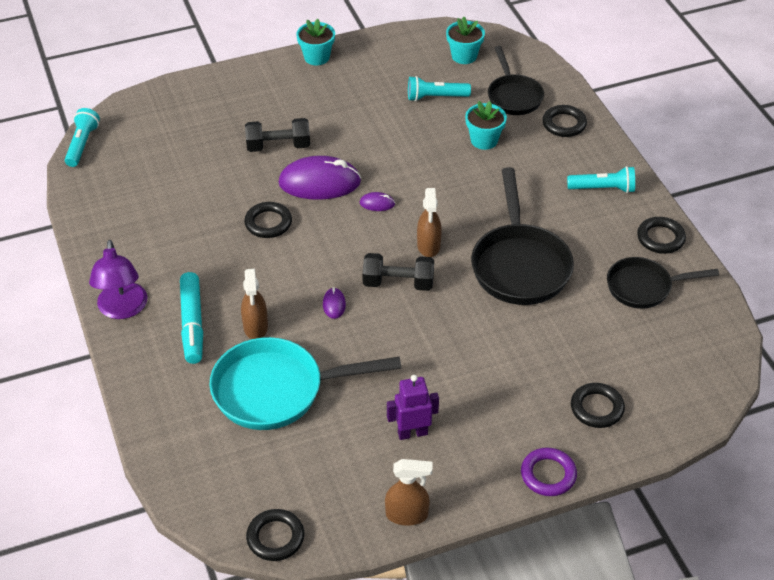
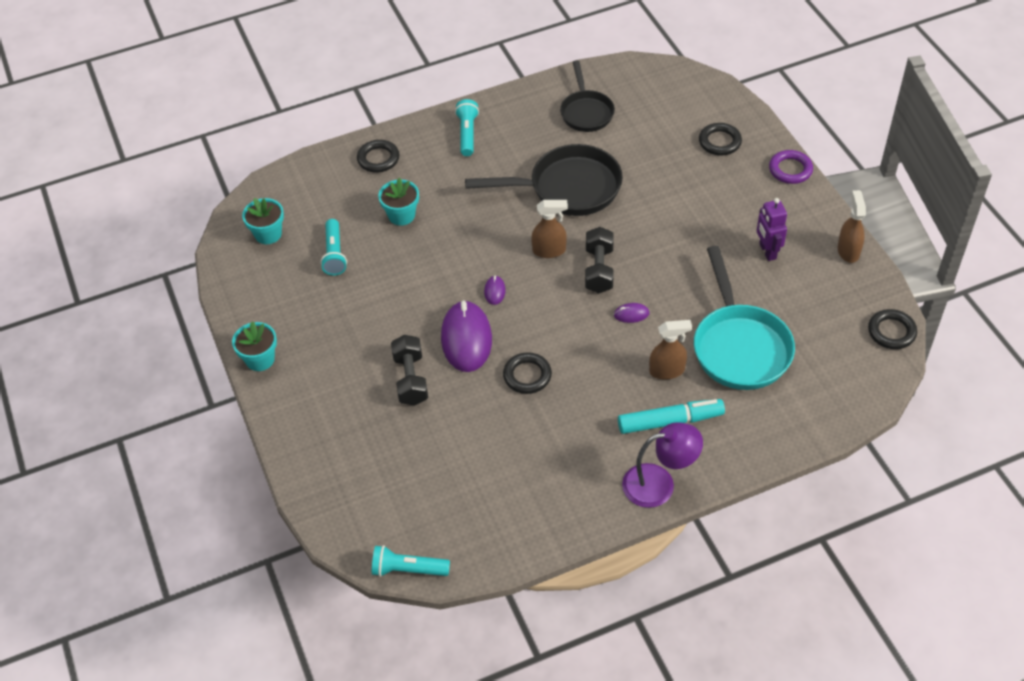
camera: 90 degrees left, 5 degrees up
(513, 96) = (335, 195): black pan -> none
(660, 238) = (527, 100): black ring -> none

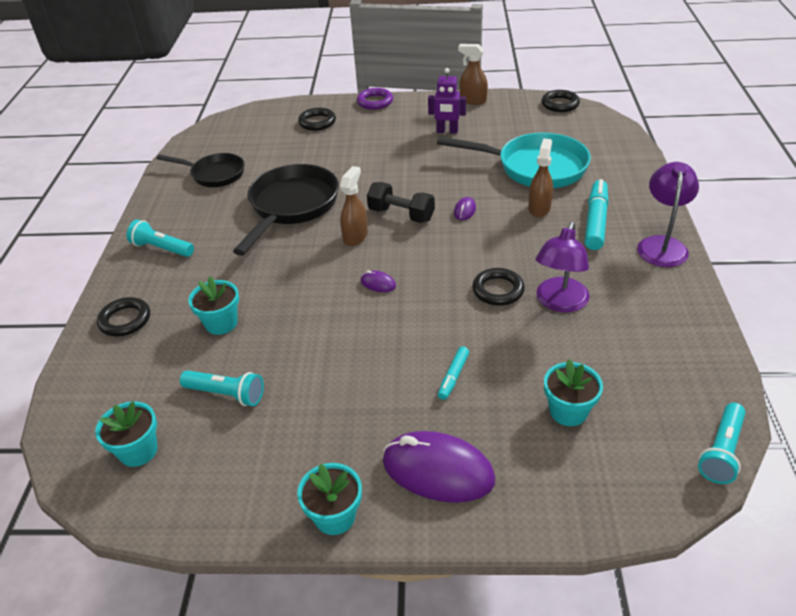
camera: 65 degrees left, 10 degrees down
(407, 462) = (568, 411): none -> turquoise flower pot
(411, 379) = (453, 377): black dumbbell -> turquoise marker
(466, 339) = (425, 319): purple mouse -> purple mouse (438, 470)
(532, 424) = (559, 303): none -> purple lamp

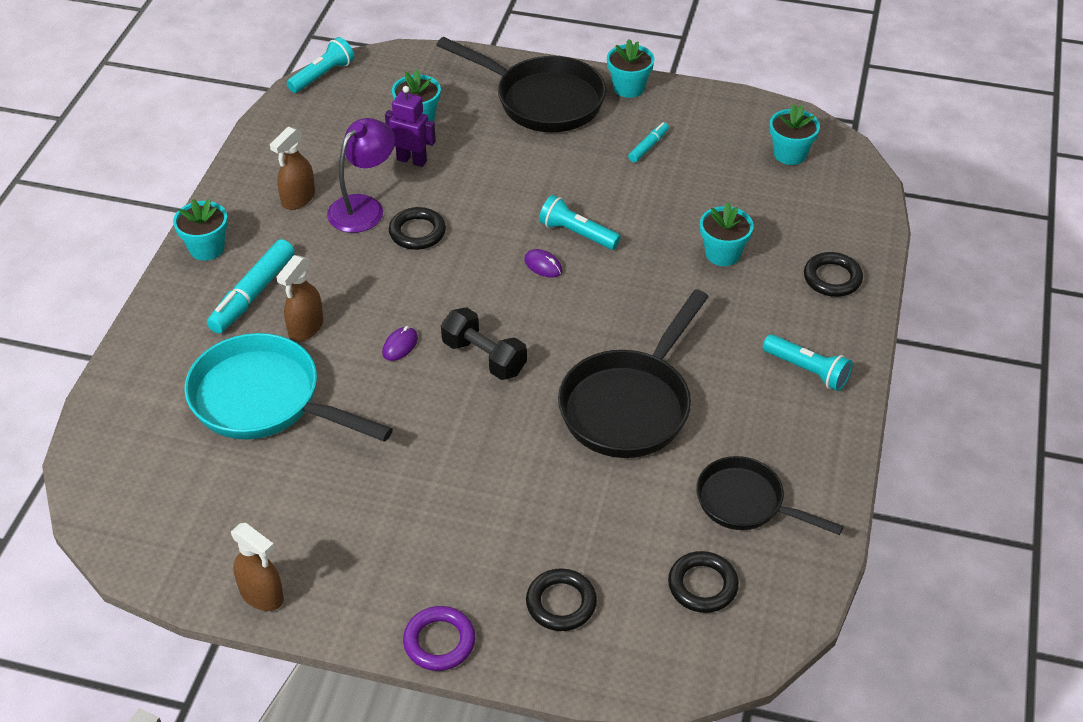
camera: 170 degrees left, 5 degrees up
(226, 394) = (714, 184): turquoise flashlight -> turquoise flashlight (577, 233)
(355, 236) = (553, 335): brown spray bottle -> brown spray bottle (298, 199)
(438, 470) = (542, 100): purple mouse -> black pan
(447, 131) = (348, 516): purple robot -> purple robot (412, 160)
(453, 377) = (501, 161): turquoise marker -> turquoise marker (648, 146)
(560, 104) = (124, 541): black ring -> black ring (702, 585)
(662, 245) = (207, 248): purple lamp -> turquoise flower pot

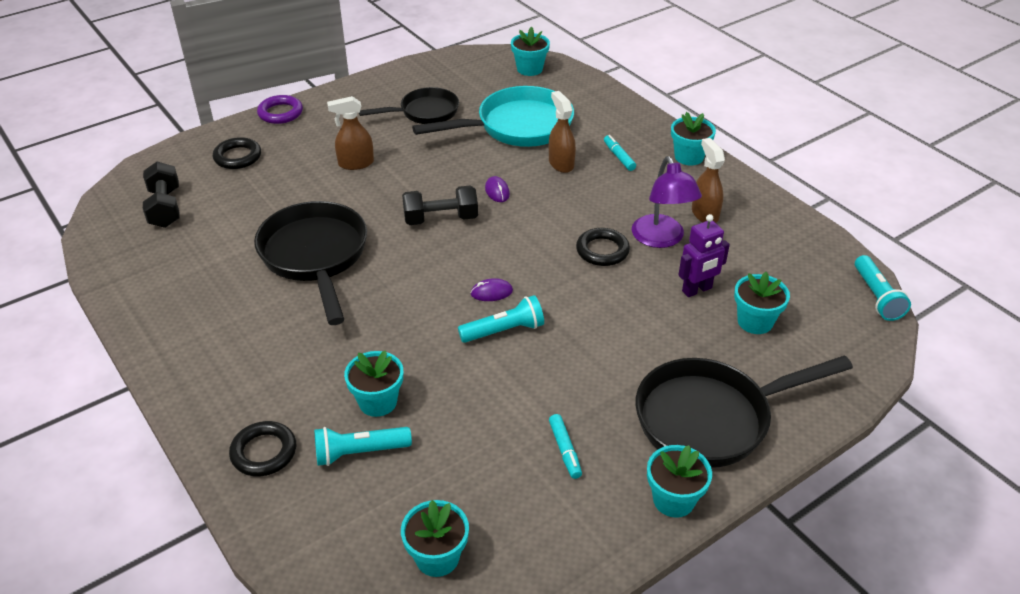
camera: 130 degrees right, 5 degrees down
(116, 468) = (529, 69): none -> turquoise flower pot
(253, 294) = (619, 157): turquoise marker -> turquoise marker, size x0.54
(262, 595) = (386, 79): brown spray bottle -> brown spray bottle (355, 163)
(702, 585) = (165, 208): black ring -> black dumbbell
(746, 503) = (178, 258): black pan -> black pan (424, 112)
(807, 370) = (213, 362): turquoise flashlight -> turquoise flashlight (359, 452)

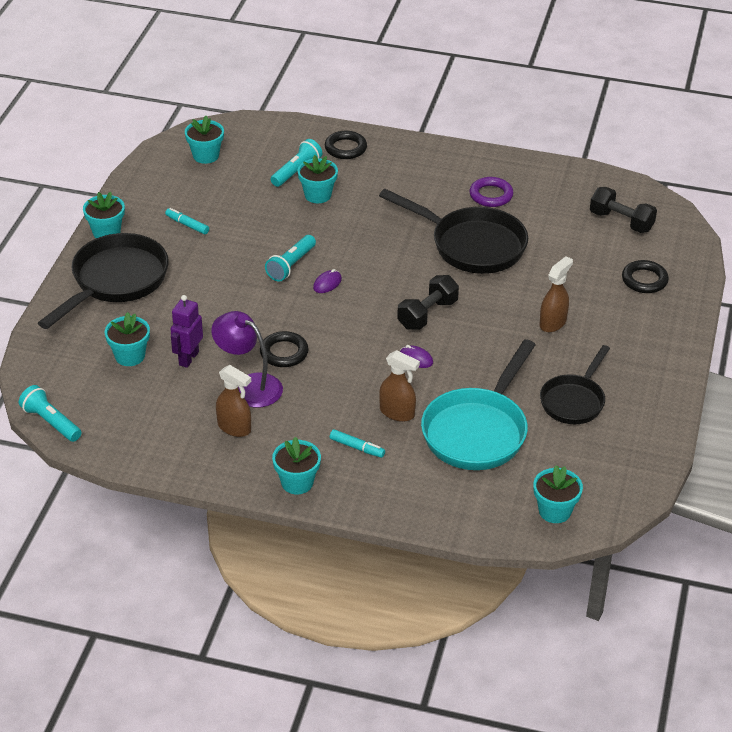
camera: 140 degrees right, 0 degrees up
(280, 113) = (683, 333): purple ring -> purple ring (491, 195)

